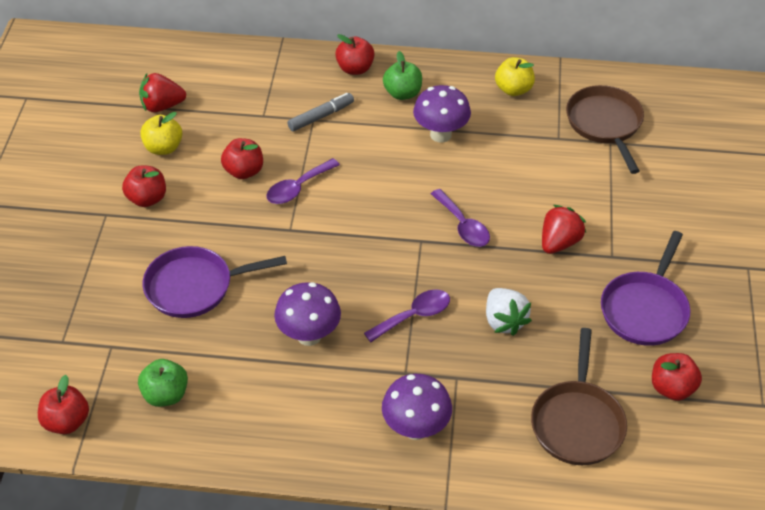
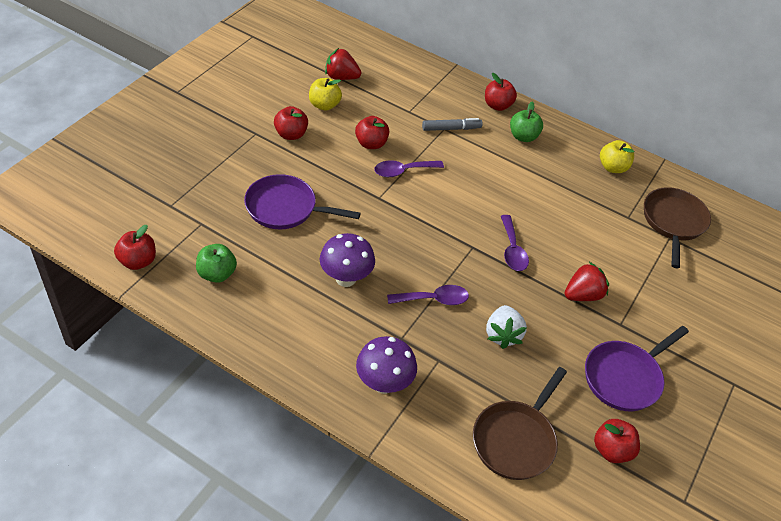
camera: 20 degrees right, 0 degrees up
(440, 134) = (535, 177): purple mushroom -> none

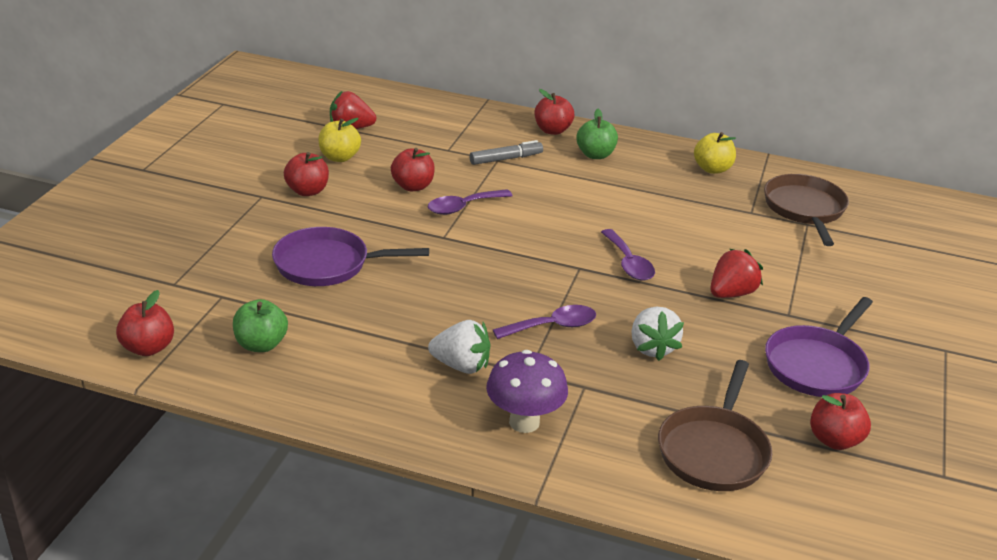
camera: 10 degrees left, 15 degrees down
(346, 278) = (433, 323): purple mushroom -> none
(354, 322) = (461, 365): none -> white strawberry

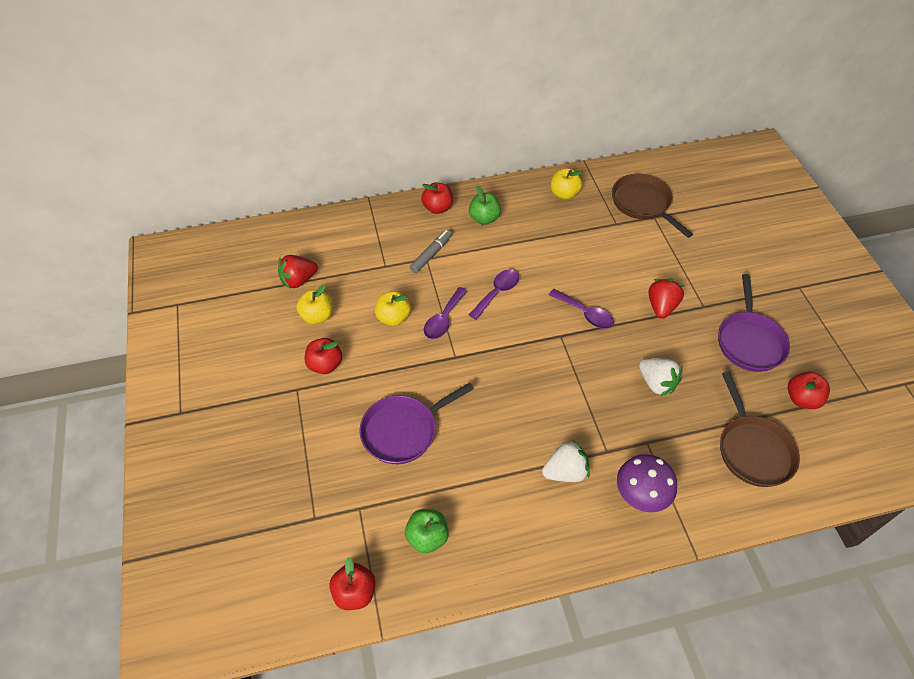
camera: 30 degrees left, 20 degrees up
(413, 186) = (393, 317): red apple -> yellow apple
(552, 326) = (588, 400): purple spoon -> purple spoon (497, 293)

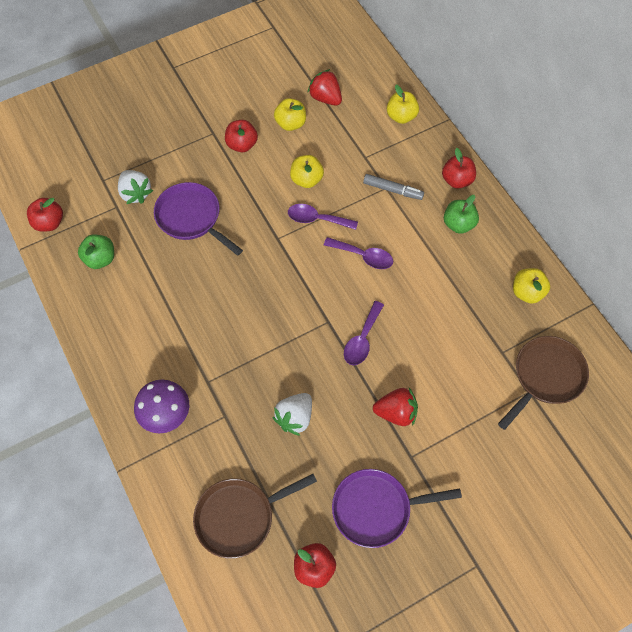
camera: 75 degrees right, 10 degrees up
(349, 228) = (401, 116): none -> yellow apple
(565, 472) = (179, 350): white strawberry -> white strawberry (135, 193)

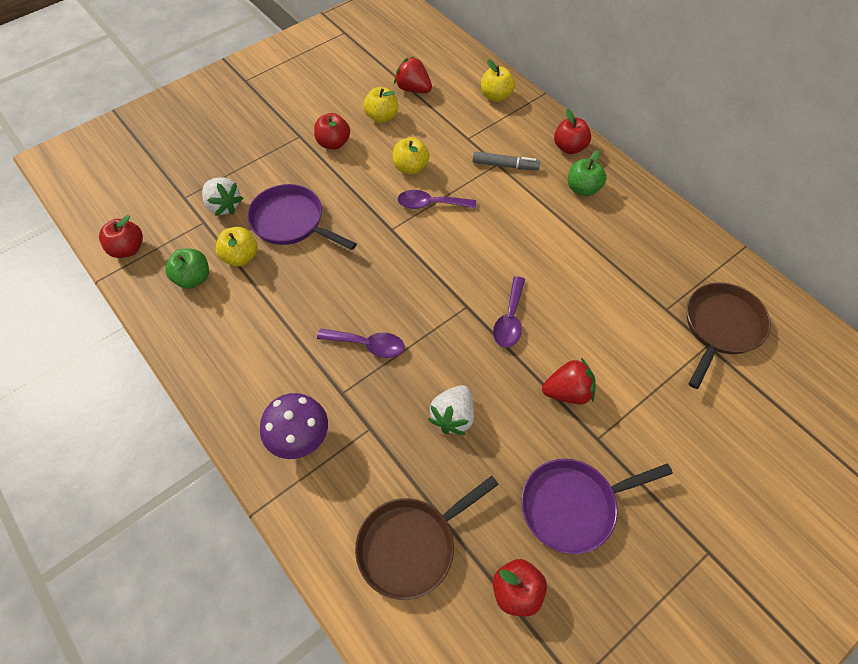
camera: 10 degrees left, 5 degrees down
(363, 256) = (490, 234): purple spoon -> purple spoon (368, 345)
(527, 292) = (674, 245): yellow apple -> yellow apple (240, 257)

